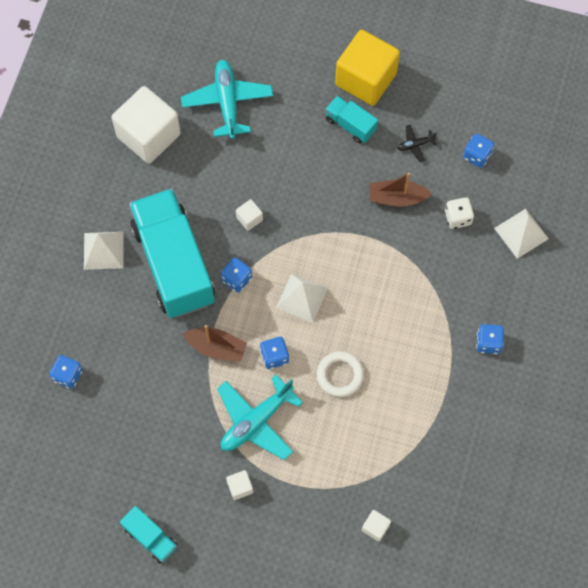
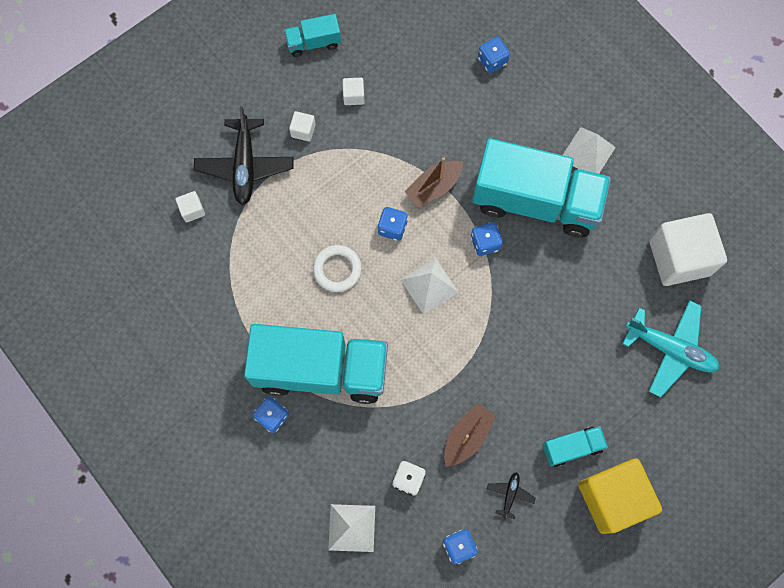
camera: 125 degrees right, 5 degrees up
(249, 218) = (536, 291): white cube -> white cube (353, 96)
(256, 421) = (347, 177): turquoise plane -> none
(305, 513) = (245, 165): none -> black plane
(427, 332) = (321, 370): none -> turquoise truck

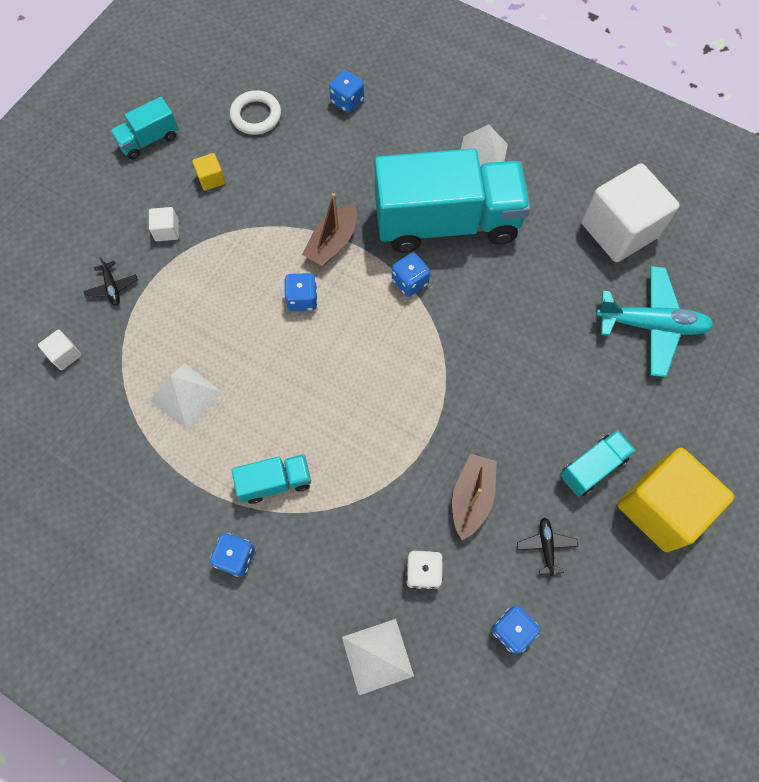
camera: 20 degrees left, 5 degrees down
(245, 165) = (112, 287): black plane -> black plane, size x0.46
(321, 370) = (275, 482): turquoise truck -> turquoise truck, size x0.44
(337, 269) = (256, 364): white ring -> white ring (256, 116)
(353, 96) = (211, 179): white cube -> yellow cube
(429, 286) = (366, 346): white pyramid -> white pyramid (185, 396)

